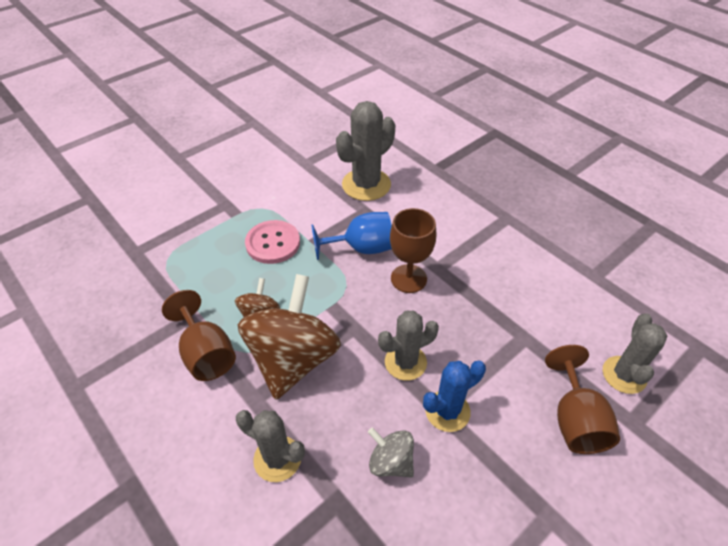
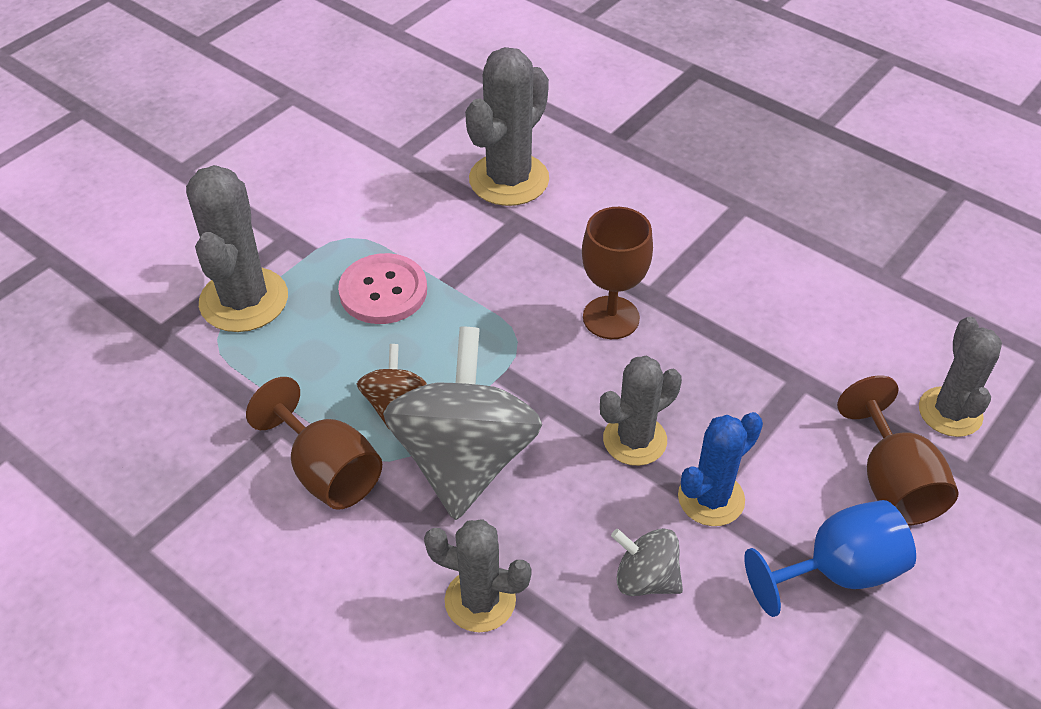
camera: 10 degrees left, 0 degrees up
(189, 238) = (244, 300): none -> grey cactus
(293, 359) = (465, 459): brown spinning top -> grey spinning top
(362, 248) = (527, 281): blue goblet -> blue goblet (837, 572)

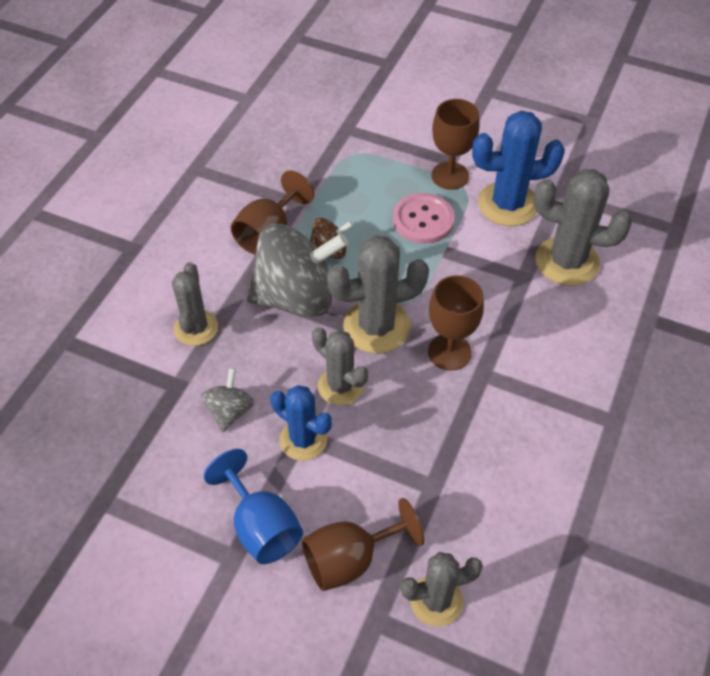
camera: 75 degrees right, 5 degrees up
(244, 300) = (388, 156): grey cactus -> grey cactus (376, 326)
(317, 246) = (450, 176): none -> brown goblet
(394, 205) = (508, 204): none -> blue cactus

